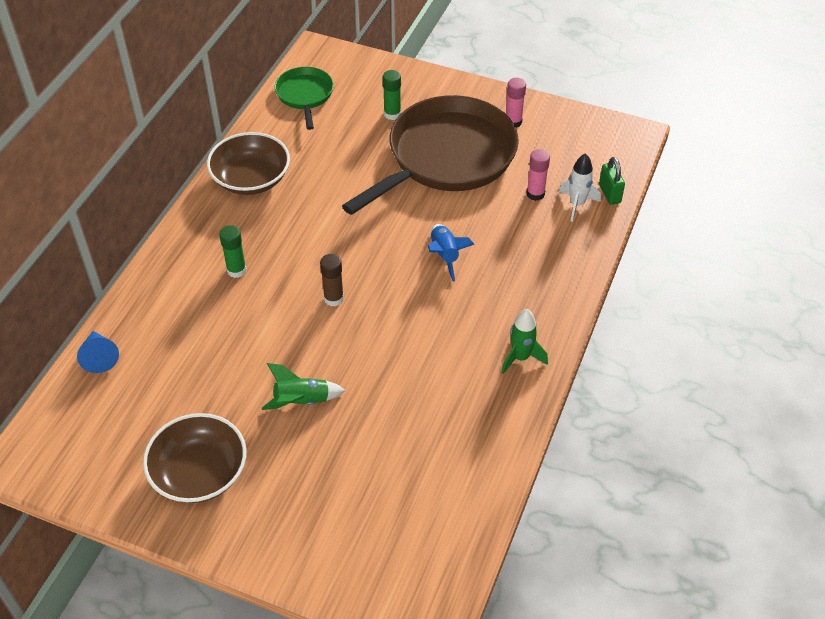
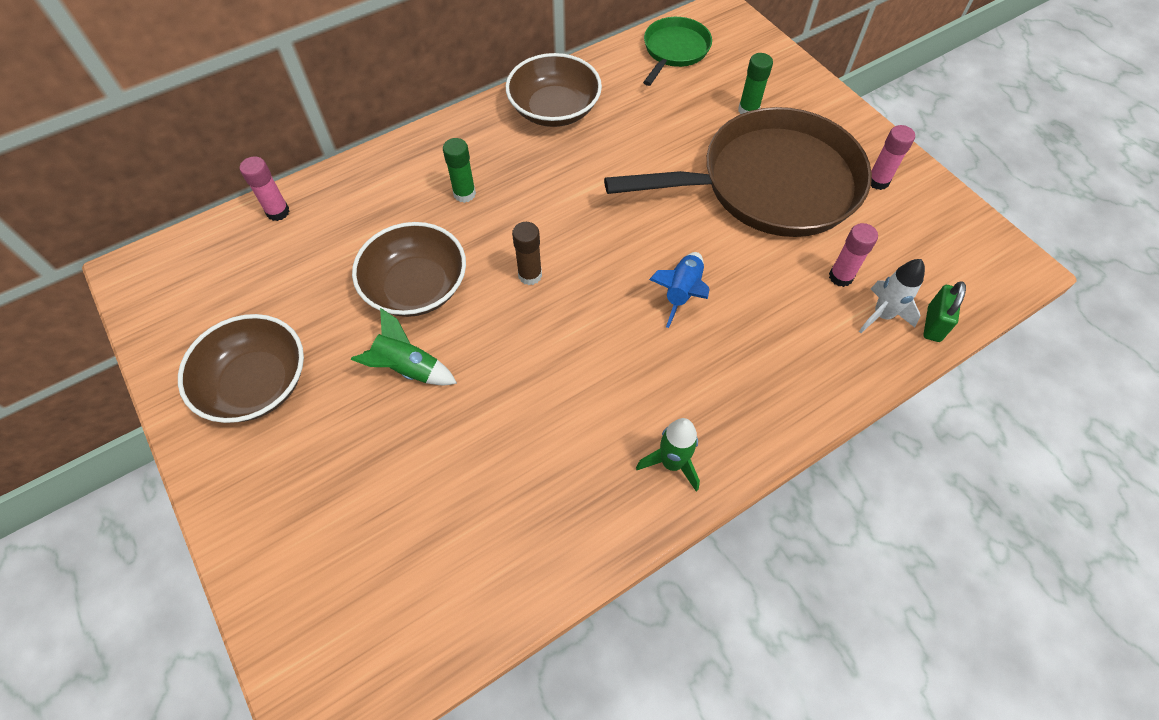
camera: 35 degrees right, 10 degrees up
(99, 357) = (278, 212): blue cone -> pink glue stick
(258, 349) = (416, 286): none -> brown bowl

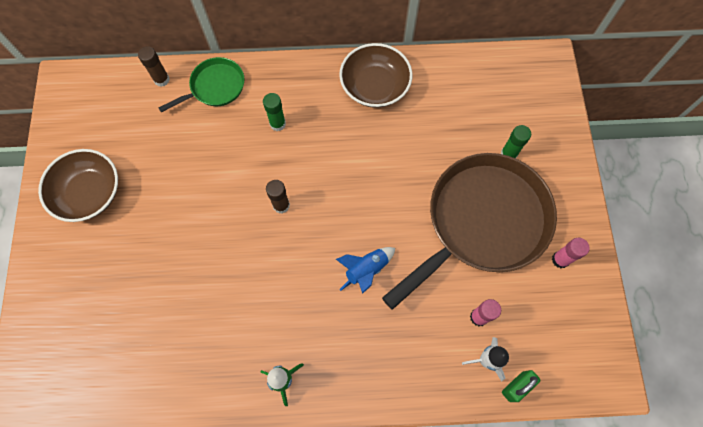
camera: 30 degrees right, 10 degrees up
(278, 212) = (162, 80): pink glue stick -> brown glue stick
(408, 368) = (174, 230): green rocket -> none
(416, 286) = (210, 176): brown bowl -> none
(674, 50) = (490, 77): green pan -> green pan (215, 87)
(771, 184) = (482, 221): brown pan -> brown pan turned 60 degrees counterclockwise

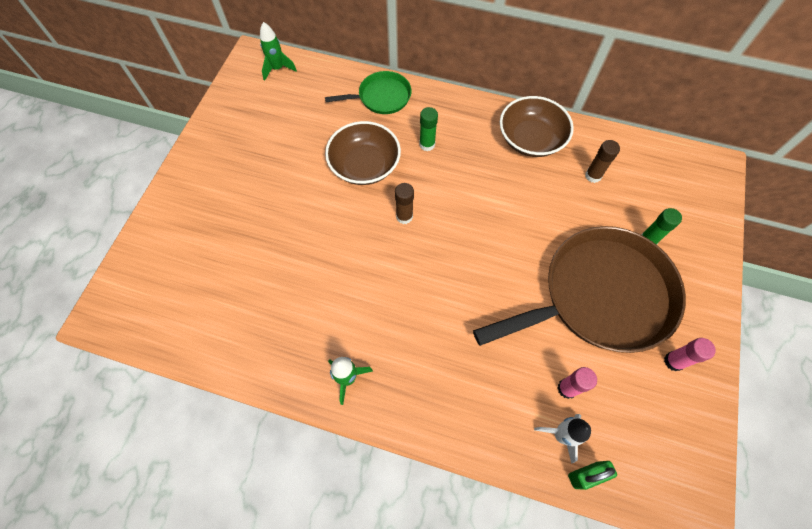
camera: 20 degrees right, 5 degrees down
(89, 193) = (237, 152): brown bowl -> brown bowl (364, 165)
(95, 88) = (278, 69): none -> green rocket
(162, 80) = (337, 78): brown glue stick -> brown glue stick (593, 176)
(366, 270) = (465, 303): blue rocket -> none

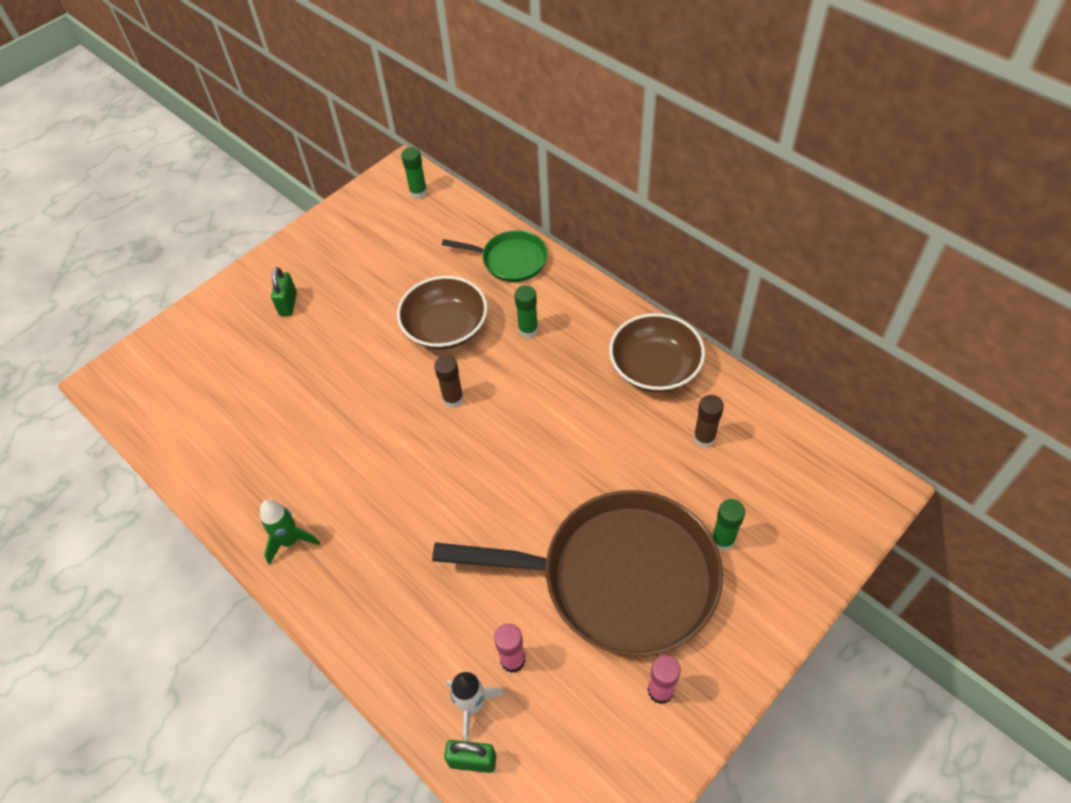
camera: 30 degrees right, 10 degrees down
(225, 192) = (288, 304): none -> green padlock
(278, 69) = (418, 192): green rocket -> green glue stick

